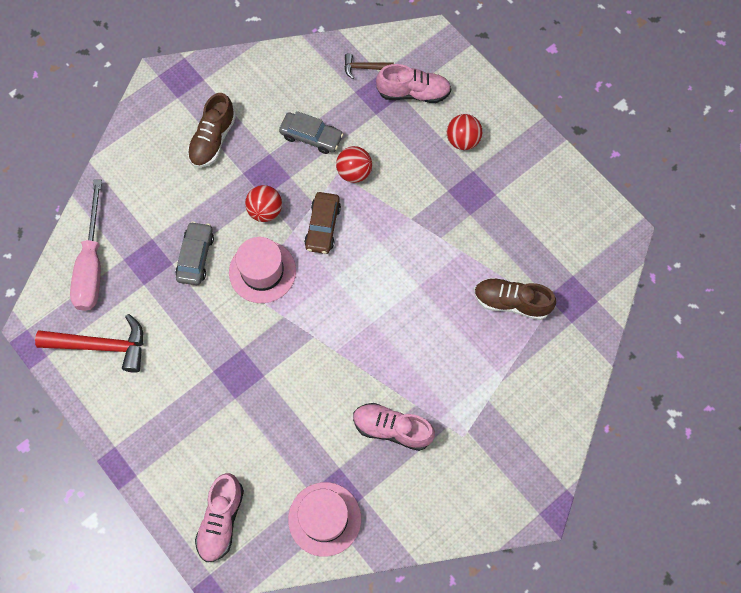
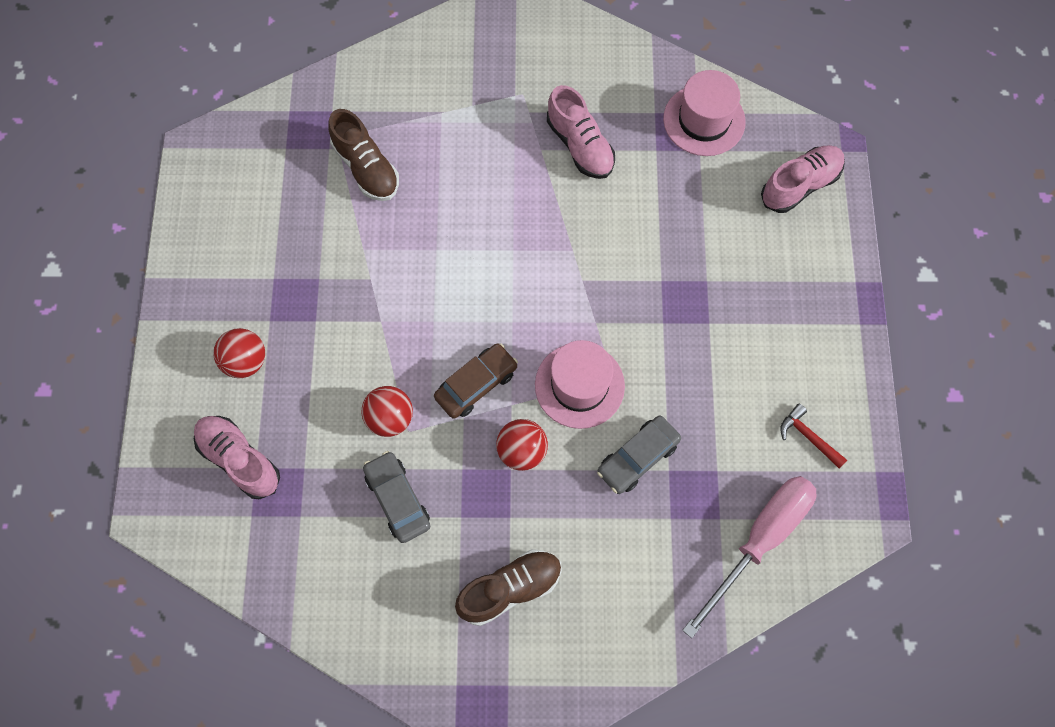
camera: 140 degrees left, 0 degrees up
(101, 346) = (808, 437): red hammer -> red hammer, size x0.52
(364, 68) = (261, 538): brown hammer -> none

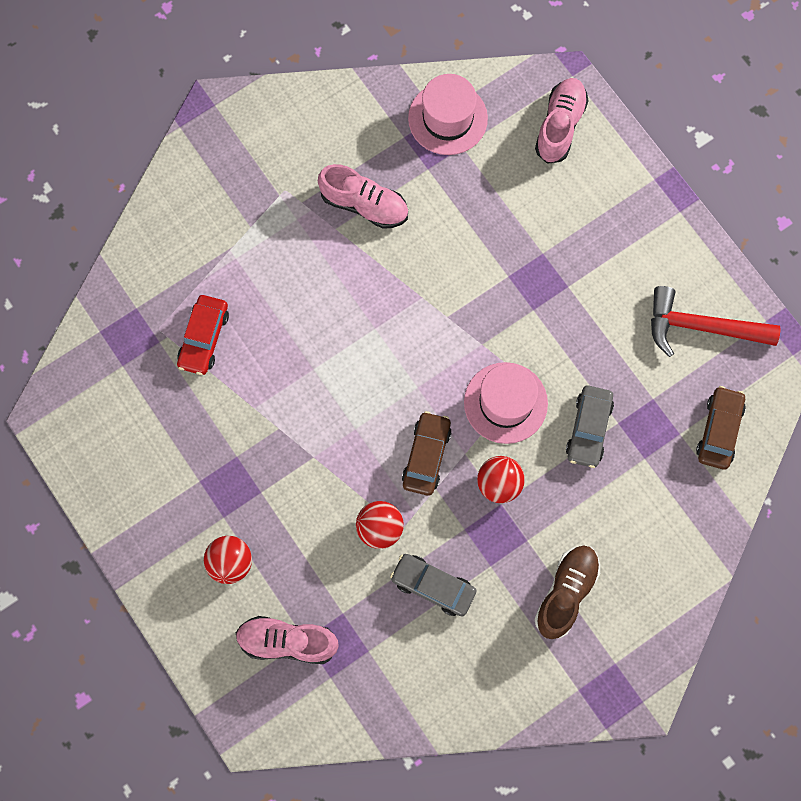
camera: 35 degrees left, 5 degrees up
(366, 168) = (204, 338): brown shoe -> red car
(759, 541) = (719, 430): pink screwdriver -> brown car
(808, 437) = (701, 327): red hammer -> red hammer, size x1.94

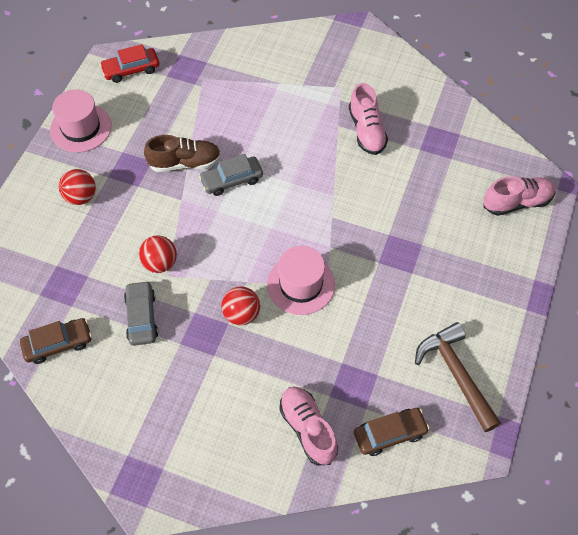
camera: 55 degrees right, 15 degrees down
(204, 338) = (214, 103): red car -> red car (131, 69)
(287, 642) = (48, 257): pink shoe -> pink shoe (308, 429)
(426, 456) = (228, 260): brown car -> brown car (58, 344)
(447, 118) = (462, 140): pink hat -> pink hat (81, 128)
(566, 593) = (193, 403): brown shoe -> brown shoe (184, 163)
(588, 429) = (322, 346): grey car -> grey car (231, 180)
(701, 327) = (456, 374): red hammer -> brown hammer

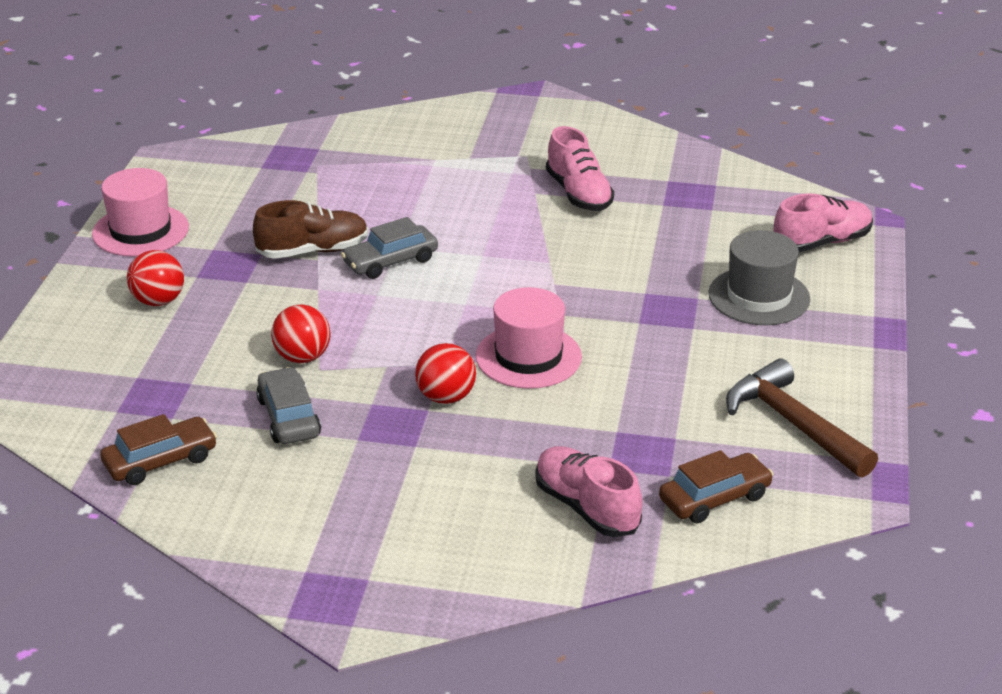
camera: 10 degrees left, 25 degrees down
(131, 69) = (205, 166): red car -> none
(462, 249) = (759, 296): none -> grey hat

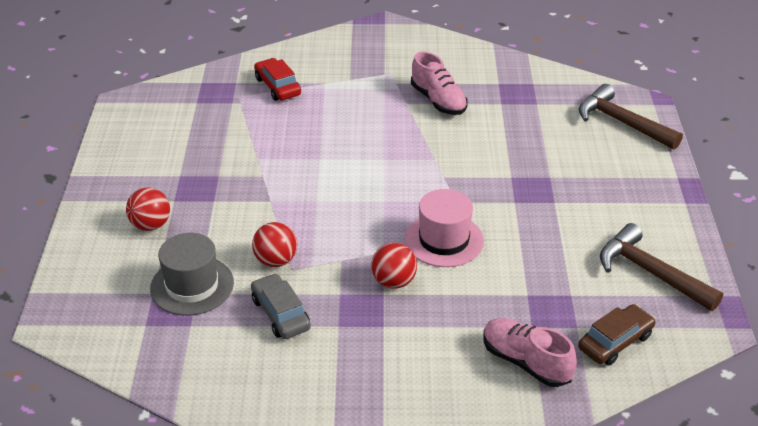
camera: 10 degrees left, 5 degrees up
(140, 231) = (119, 166): pink hat -> none
(160, 461) = (192, 365): brown car -> none
(313, 251) = (257, 169): brown shoe -> none
(371, 158) = (278, 86): none -> red car
(390, 261) = (317, 171): grey car -> none
(759, 296) = (592, 171): grey hat -> grey hat (192, 285)
(821, 242) = (622, 122): pink shoe -> brown hammer

